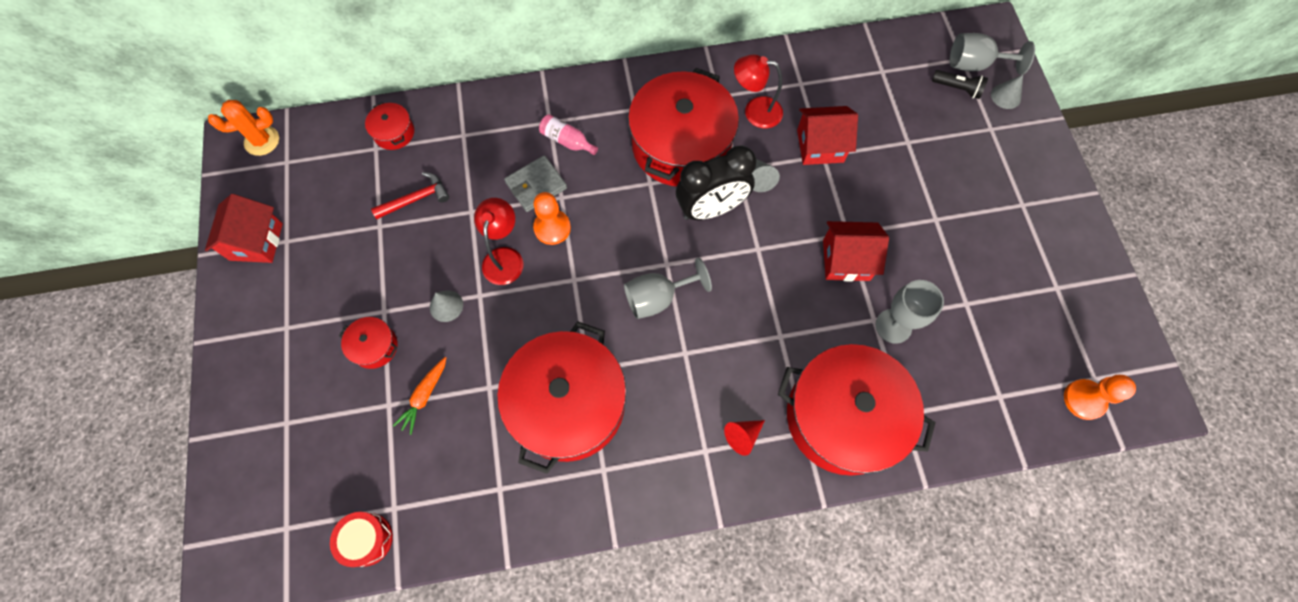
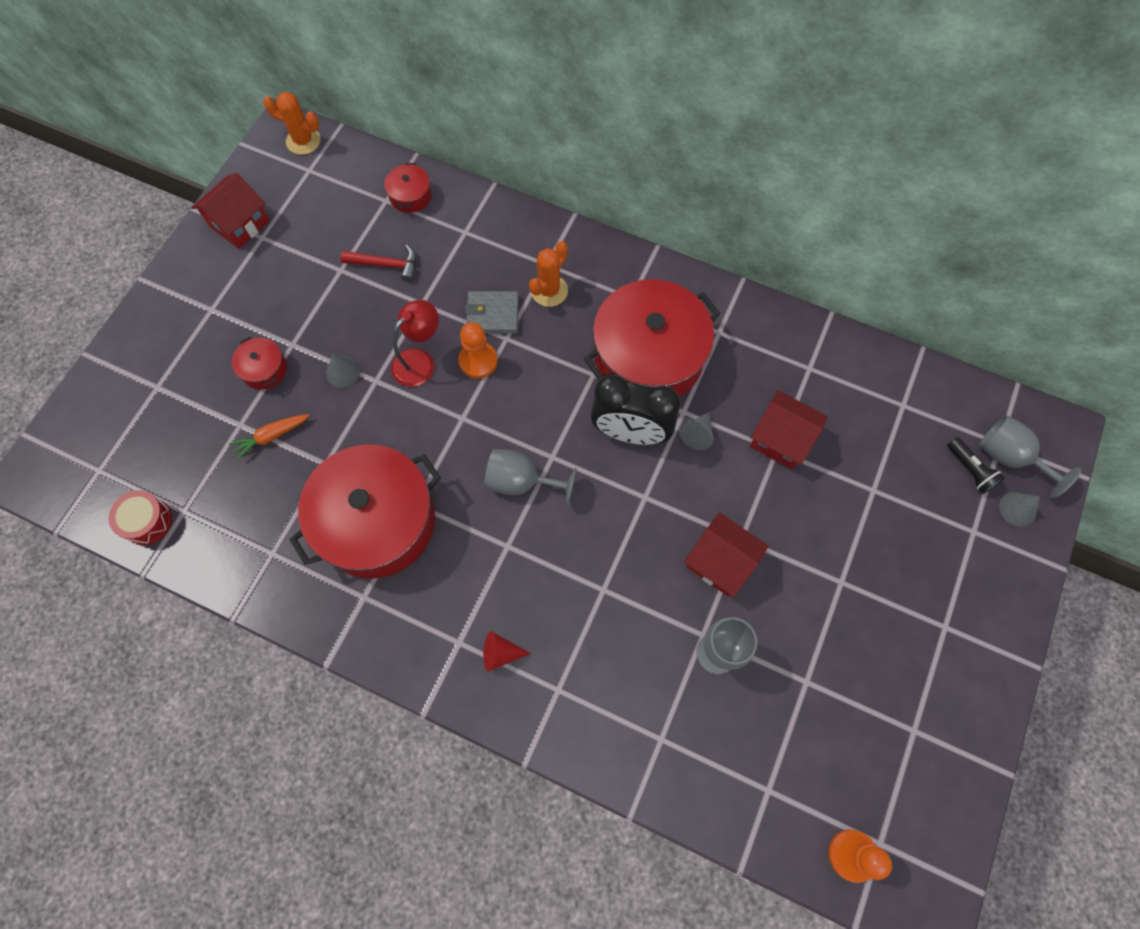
camera: 35 degrees right, 0 degrees up
(567, 141) = (549, 291): pink bottle -> orange cactus
(755, 111) = (743, 367): red lamp -> none
(843, 417) = (603, 701): red pot -> none

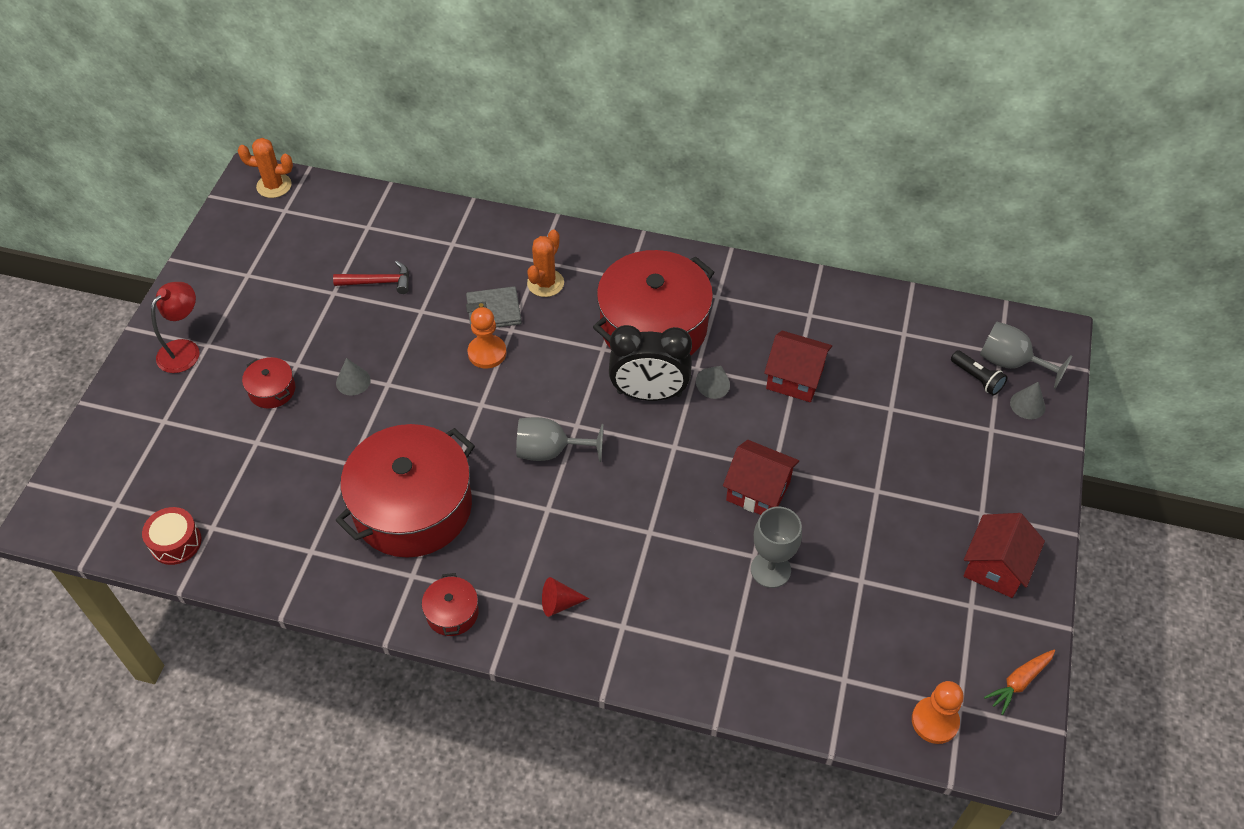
camera: 10 degrees left, 15 degrees down
(239, 224) = (222, 266): red house -> red house (995, 567)
(271, 436) = (290, 448): orange carrot -> orange carrot (1019, 682)
(410, 196) = (391, 220): red pot -> red pot (452, 613)
(420, 361) = (428, 361): red lamp -> red lamp (185, 350)

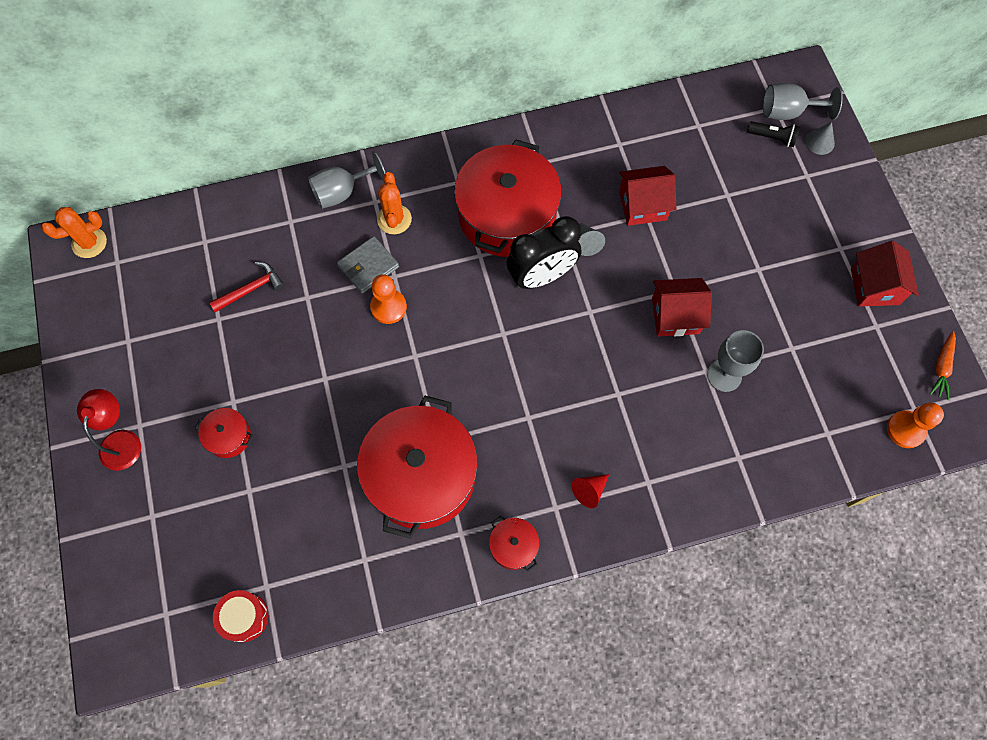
camera: 30 degrees left, 15 degrees up
(353, 381) = (293, 391): grey cone -> none
(550, 451) = (497, 367): grey goblet -> grey goblet (342, 192)

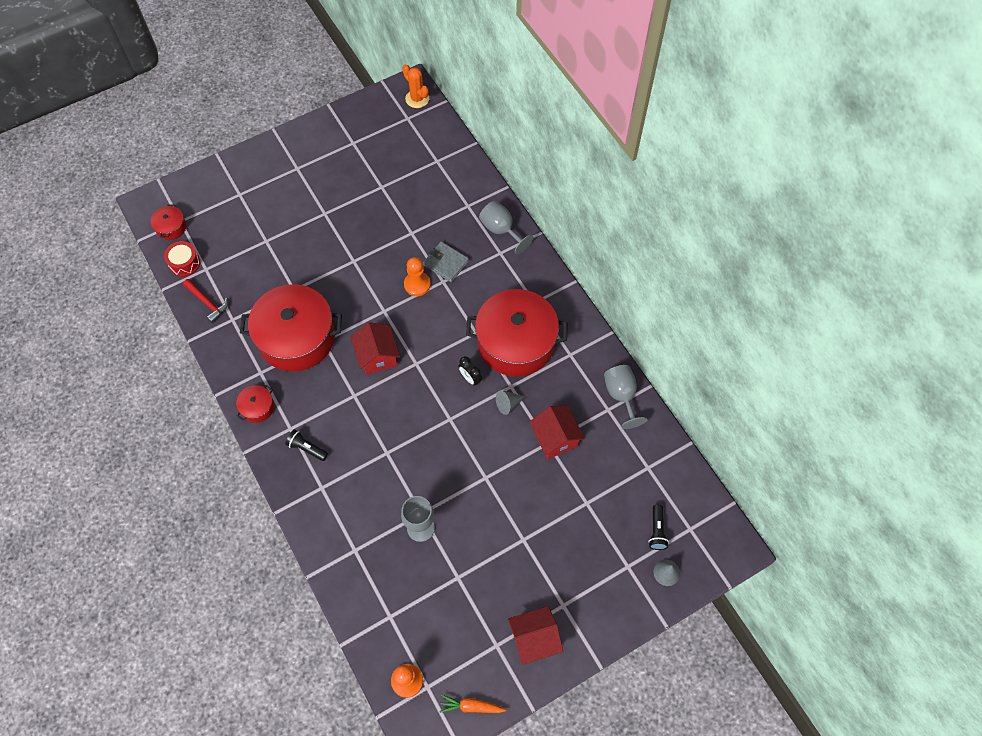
camera: 75 degrees right, 5 degrees down
(122, 440) = (285, 162): red lamp -> none
(228, 436) = (300, 218): red pot -> red pot (171, 227)
(251, 289) = (408, 198): red hammer -> red hammer (207, 303)
(394, 219) = (489, 269): orange cactus -> none
(541, 276) = (470, 378): black clock -> black clock, size x0.47
(589, 491) = (307, 448): red cone -> black flashlight
(675, 315) = (463, 482): red house -> red house (377, 356)
(788, 112) = (688, 540): grey goblet -> grey goblet (621, 396)

